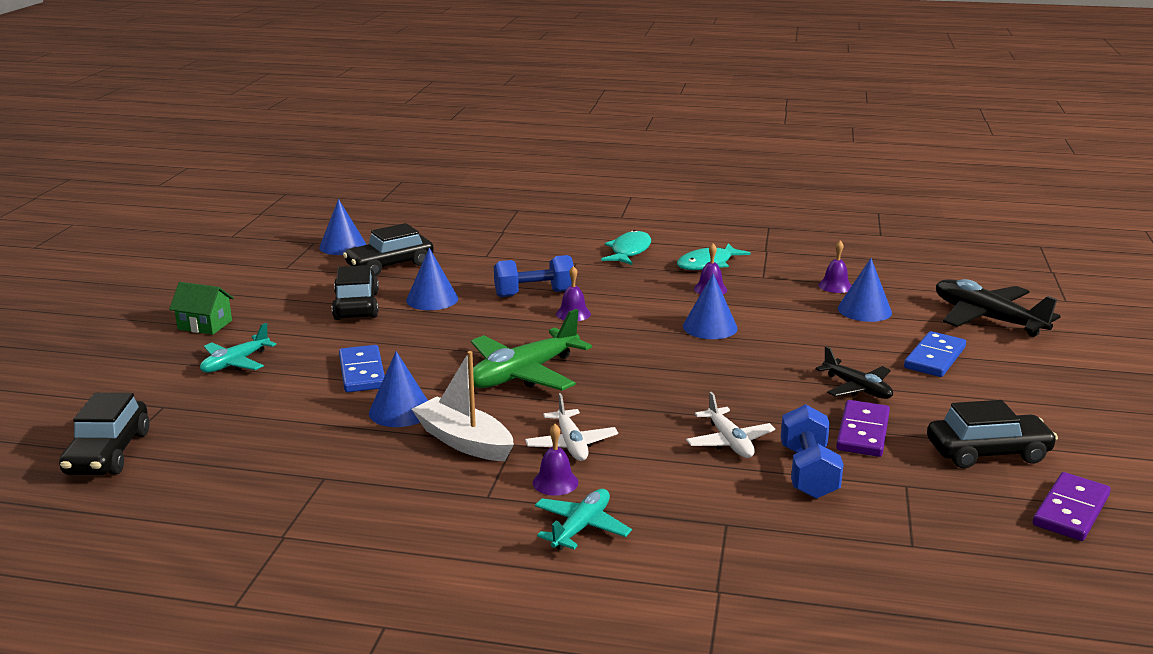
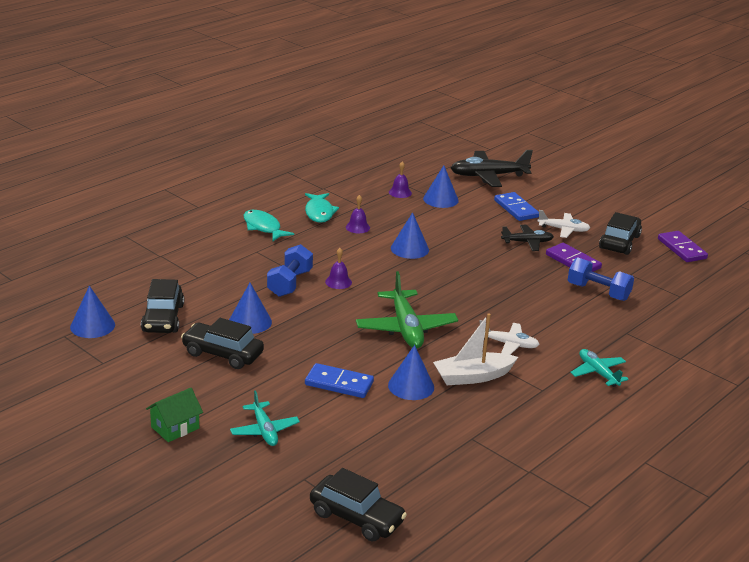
camera: 60 degrees left, 5 degrees up
(555, 482) = (546, 364): purple bell -> none
(729, 442) = (549, 299): white plane -> white plane (563, 230)

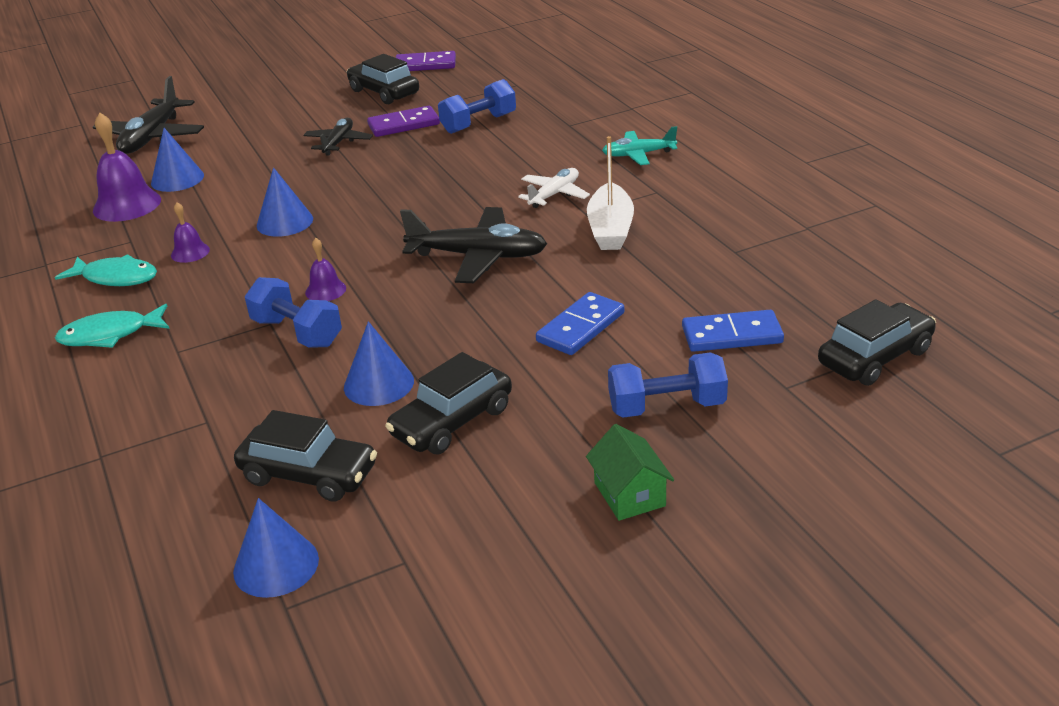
camera: 65 degrees left, 5 degrees up
(264, 430) = (666, 406): turquoise plane -> blue dumbbell
(400, 192) = (127, 205): purple bell -> purple bell, size x1.88
(405, 328) = (478, 256): green plane -> black plane
(411, 386) = (611, 274): blue cone -> none
(516, 209) = (252, 135): blue domino -> blue domino (732, 335)
(563, 230) = (329, 117): white plane -> none

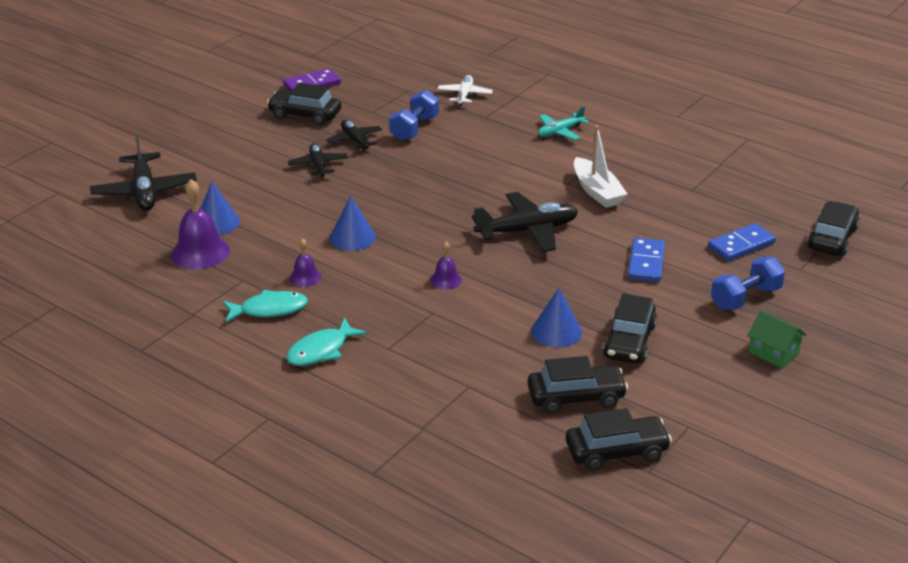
camera: 30 degrees left, 0 degrees up
(276, 565) = (616, 451): blue cone -> black car
(297, 332) = (460, 313): blue dumbbell -> none
(403, 125) = (355, 140): purple domino -> black plane
(554, 194) = (532, 174): white plane -> white plane (464, 95)

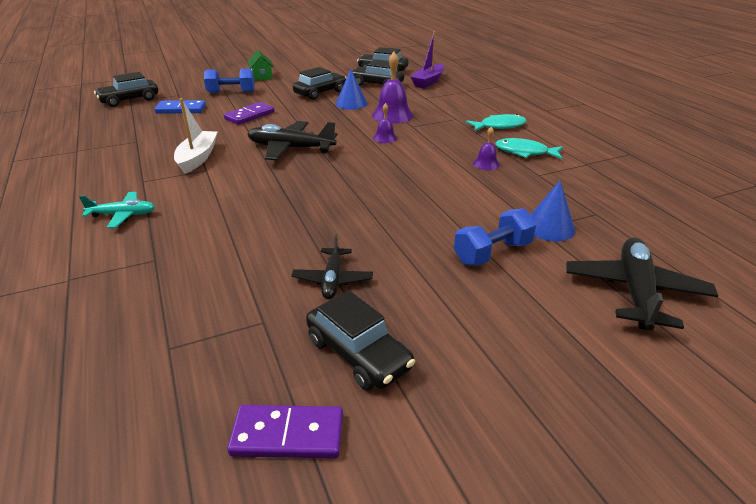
camera: 150 degrees left, 0 degrees up
(200, 252) = (572, 204): purple bell -> purple bell (392, 115)
(318, 165) = (403, 259): black plane -> none
(352, 237) = (427, 179): blue cone -> none
(414, 128) = (248, 272): blue dumbbell -> blue dumbbell (492, 253)
(464, 95) = (120, 304): white plane -> none
(503, 439) = (428, 81): none -> purple boat
(646, 263) = (250, 116): blue domino -> purple domino

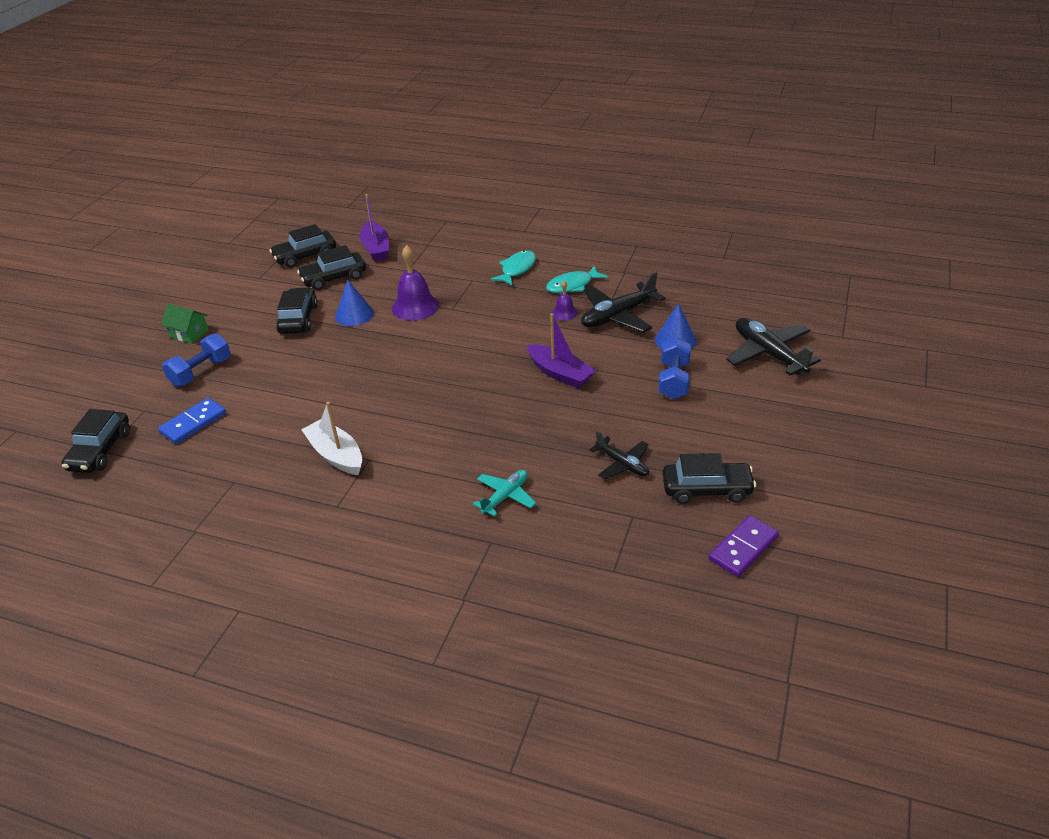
camera: 45 degrees left, 5 degrees up
(123, 215) = (391, 538): turquoise plane -> turquoise plane (505, 496)
(250, 116) = (285, 385): purple domino -> none
(290, 148) = (397, 393): black plane -> black plane (618, 316)
(385, 138) = (452, 334): purple bell -> none
(409, 195) = (560, 373): none -> purple boat

